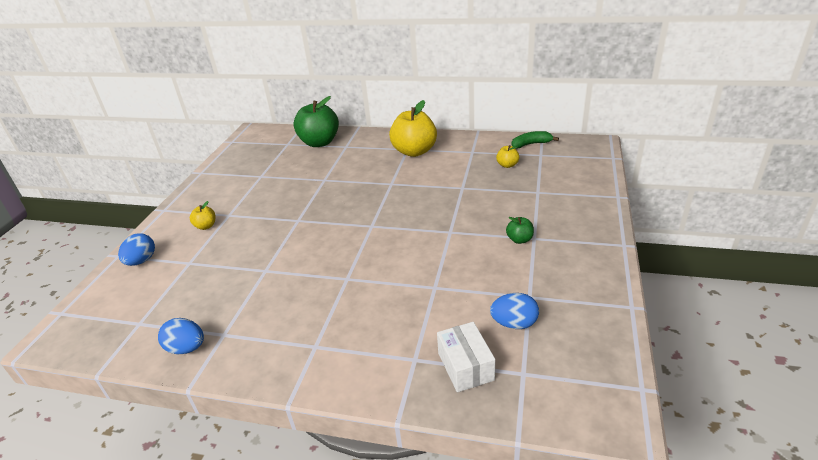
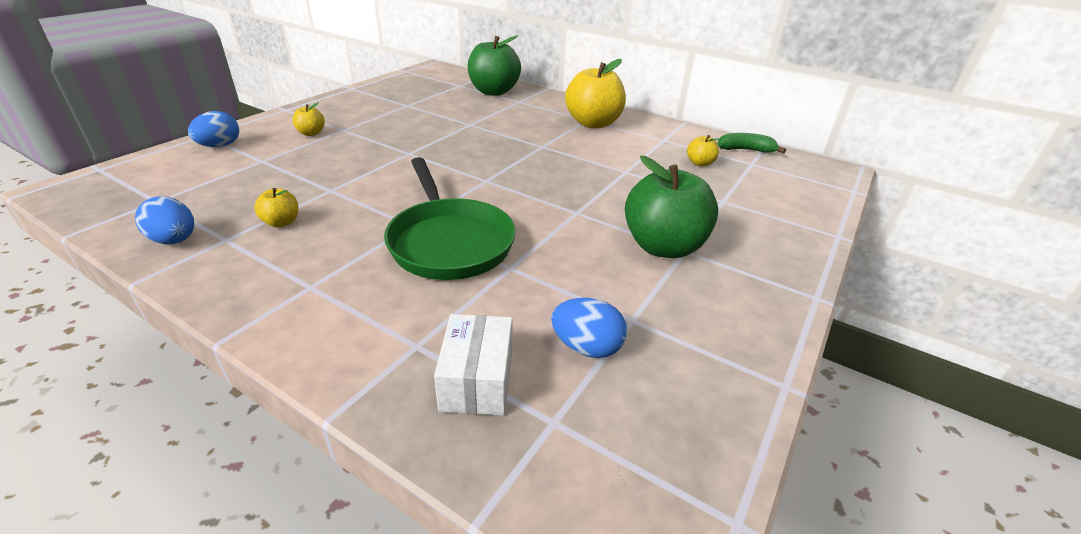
camera: 15 degrees right, 0 degrees up
(252, 308) = (281, 222): none -> yellow apple
(382, 282) = (449, 242): none -> green pan
(519, 239) = (663, 247): green apple -> green apple, size x2.21

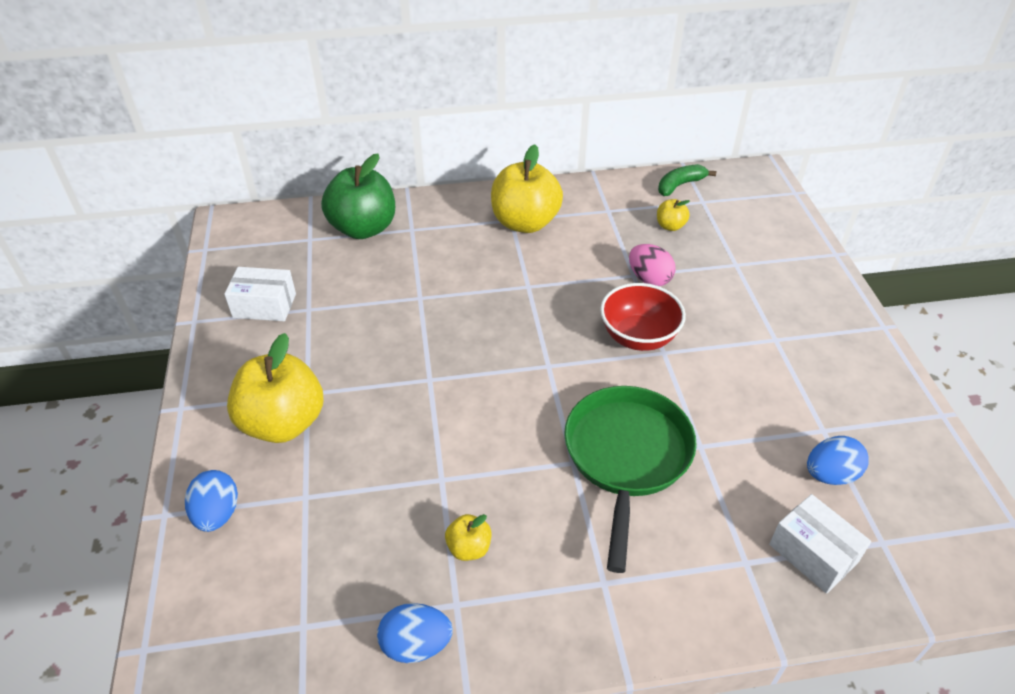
camera: 40 degrees left, 10 degrees up
(311, 133) = (283, 423): yellow apple -> yellow apple, size x2.21
(391, 96) = (264, 305): none -> white box
(449, 242) = (626, 456): green pan -> green pan turned 105 degrees counterclockwise
(572, 197) = (638, 337): none -> red bowl
(634, 178) = (649, 279): none -> pink egg
(663, 247) = (760, 346): green apple -> none

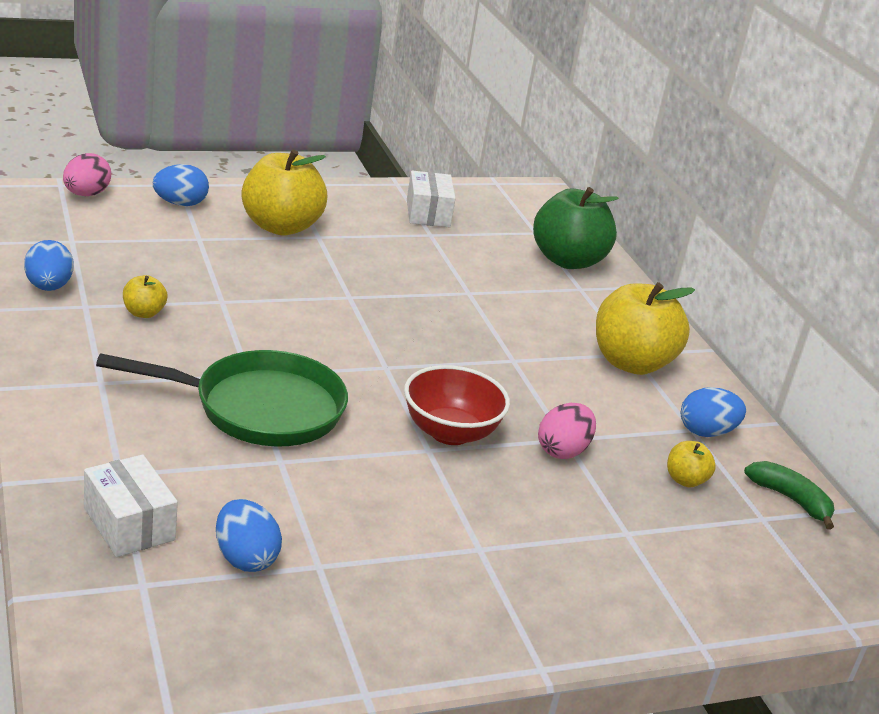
camera: 75 degrees right, 15 degrees down
(177, 616) = (86, 194): none -> pink egg
(611, 205) = (706, 432): none -> blue egg
(813, 553) = (129, 524): white box -> white box turned 75 degrees counterclockwise

